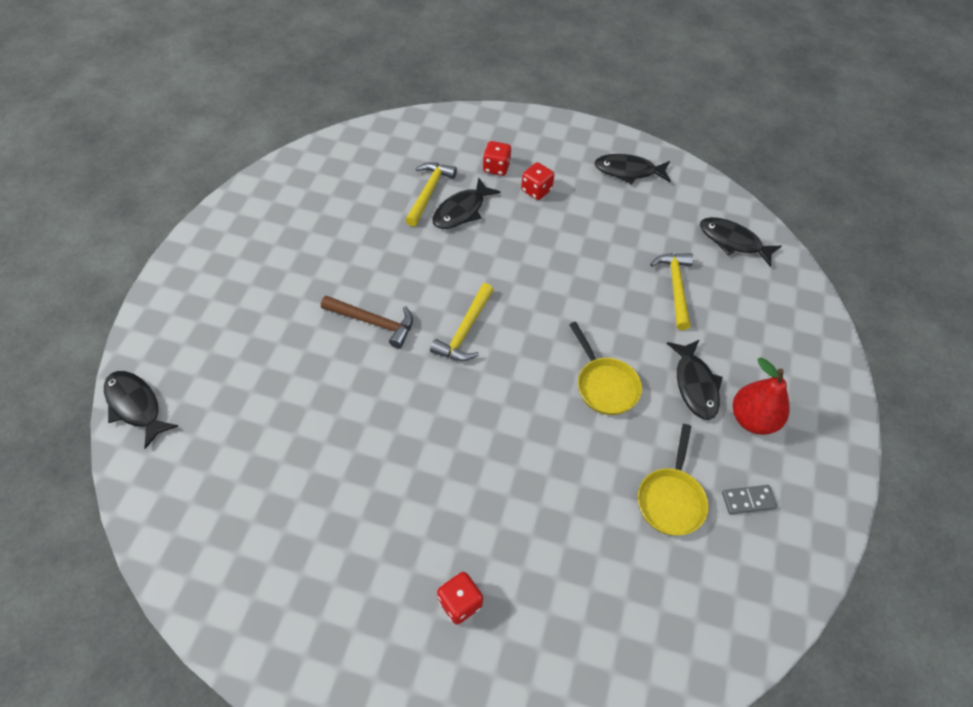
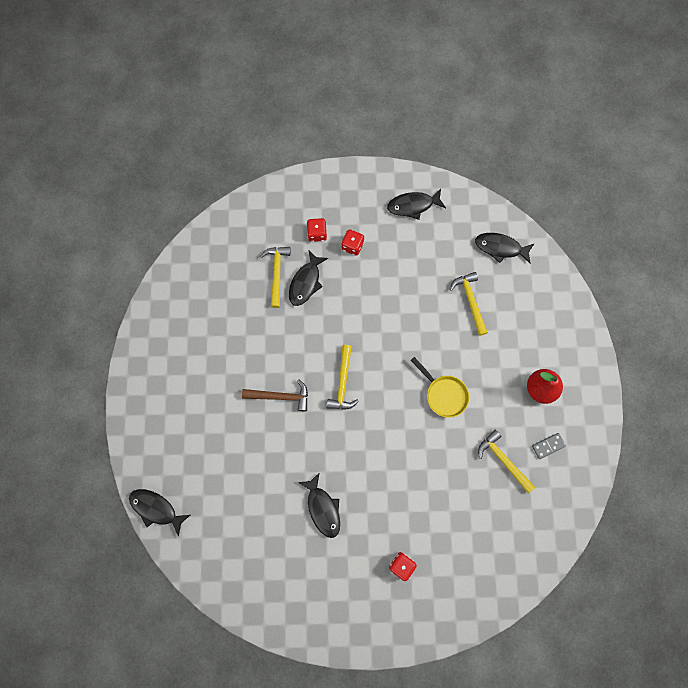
camera: 15 degrees left, 20 degrees up
(671, 499) = (503, 460): yellow pan -> yellow hammer
(695, 385) = (500, 375): black fish -> black fish (323, 508)

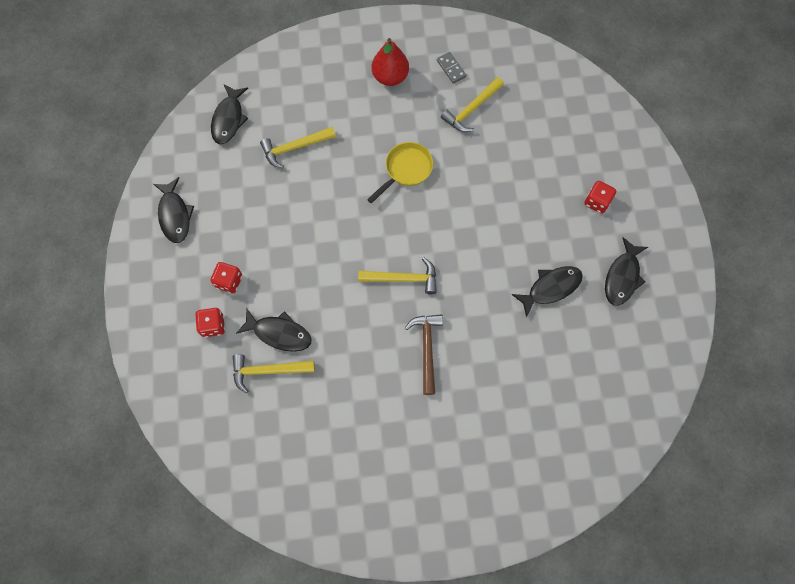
camera: 95 degrees left, 5 degrees down
(156, 508) = (583, 485): black fish -> black fish (622, 277)

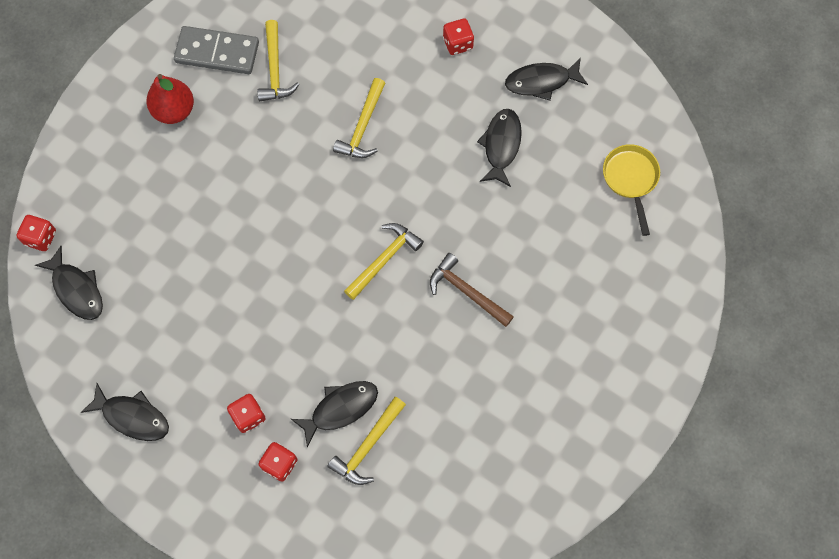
camera: 50 degrees left, 0 degrees up
(244, 74) = (41, 238): none -> red dice
(295, 148) = (166, 252): yellow hammer -> yellow hammer (363, 127)
(406, 170) = (281, 173): yellow pan -> yellow pan (630, 179)
(451, 69) = (217, 52): grey domino -> grey domino, size x2.01
(622, 277) = (541, 81): black fish -> black fish turned 105 degrees clockwise

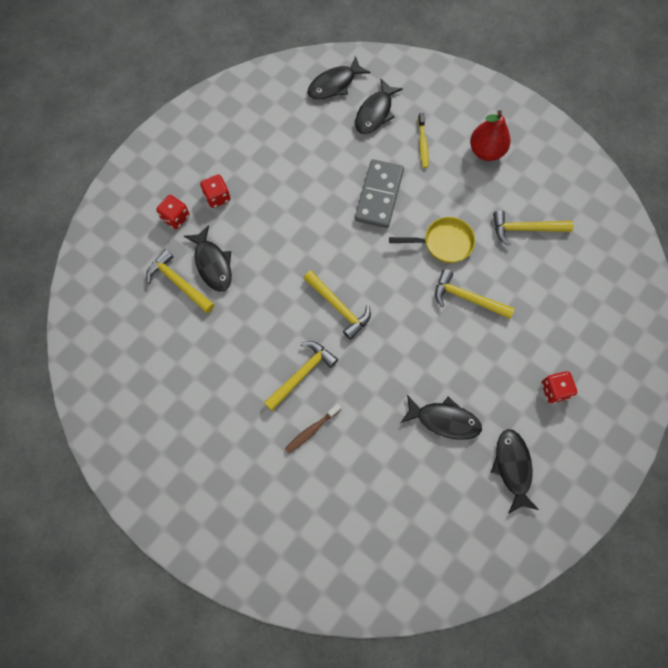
camera: 95 degrees right, 0 degrees up
(41, 238) = (378, 61): red dice -> none
(132, 417) = (229, 120): black fish -> black fish (375, 113)
(165, 180) = (422, 144): none -> yellow toothbrush
(217, 52) = (542, 184): grey domino -> grey domino (379, 195)
(467, 292) = (301, 374): brown hammer -> yellow hammer
(528, 276) = (311, 430): none -> brown toothbrush
(630, 179) = (402, 545): yellow pan -> yellow pan (443, 243)

